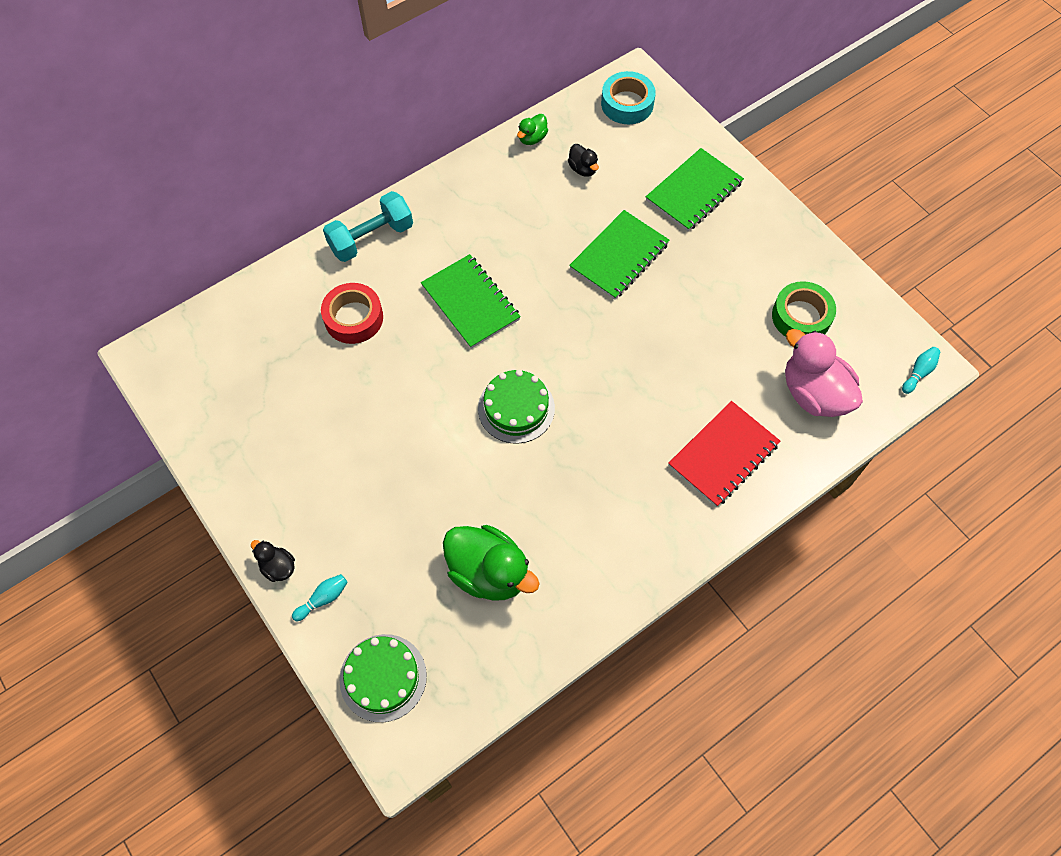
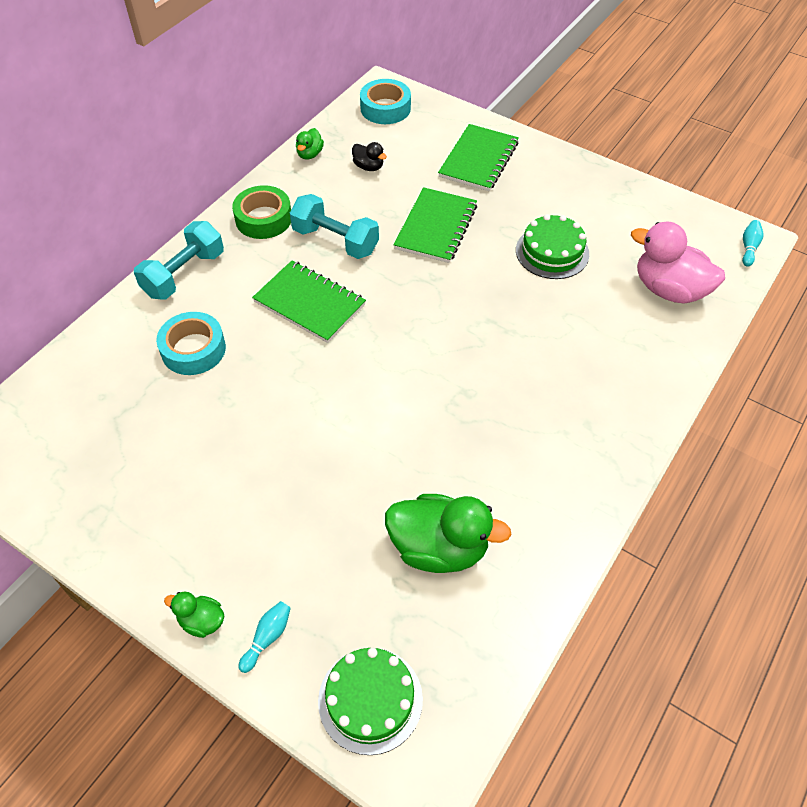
camera: 20 degrees left, 10 degrees down
(278, 567) = (202, 621): black duck -> green duck
(353, 318) = (193, 349): red tape -> turquoise tape
(516, 408) = (397, 383): green cake -> green cake (552, 252)
(519, 243) = (335, 241): none -> turquoise dumbbell
(723, 455) = (616, 365): red notebook -> none
(801, 316) = (624, 231): green tape -> green tape (263, 219)

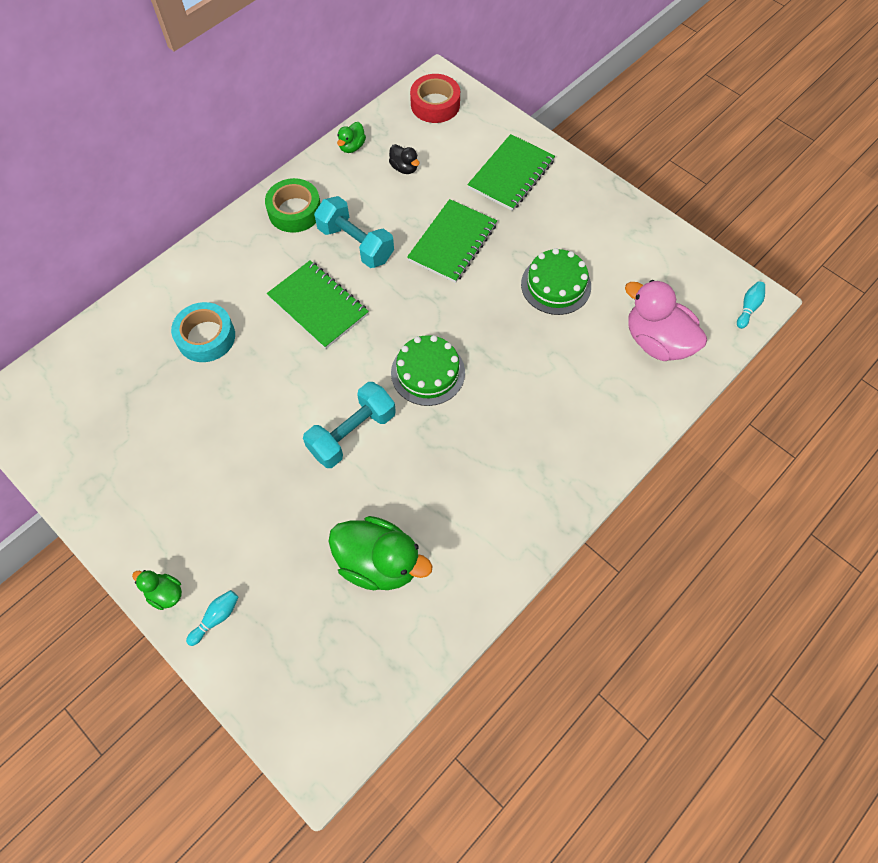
camera: 10 degrees right, 10 degrees up
(184, 274) = (212, 259): turquoise dumbbell -> turquoise dumbbell (352, 433)
(370, 700) = (289, 687): green cake -> green cake (428, 372)
(385, 108) = (435, 104): turquoise tape -> red tape

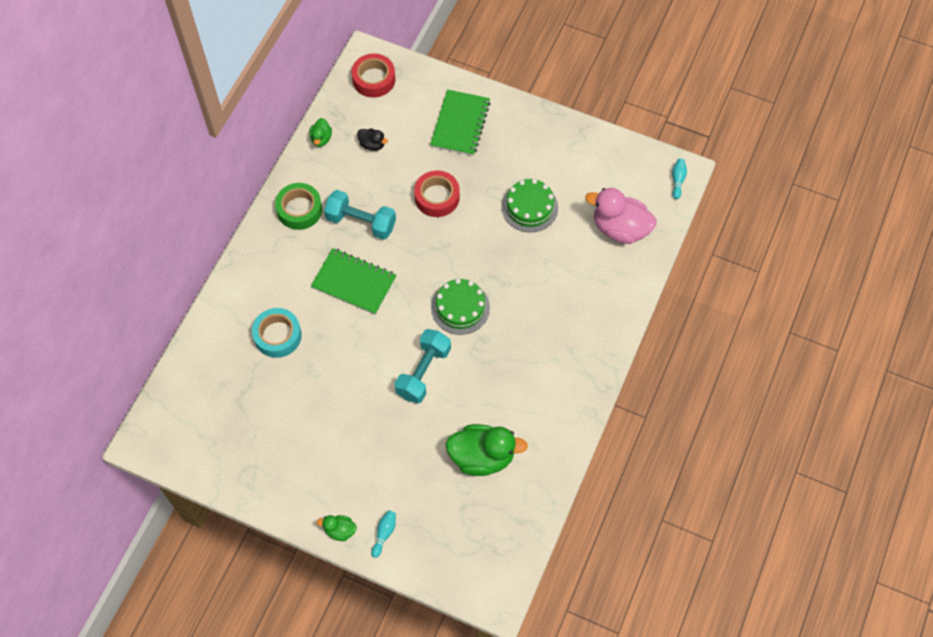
camera: 20 degrees left, 0 degrees up
(452, 243) = (437, 197): green notebook -> red tape

